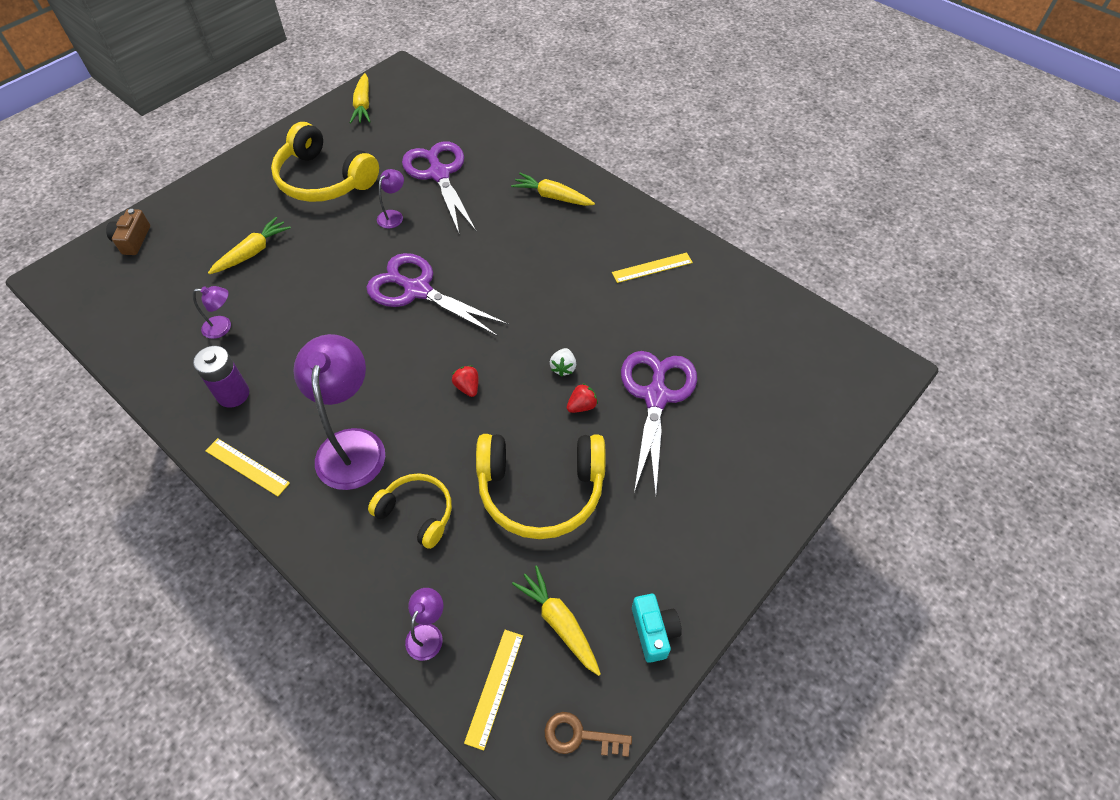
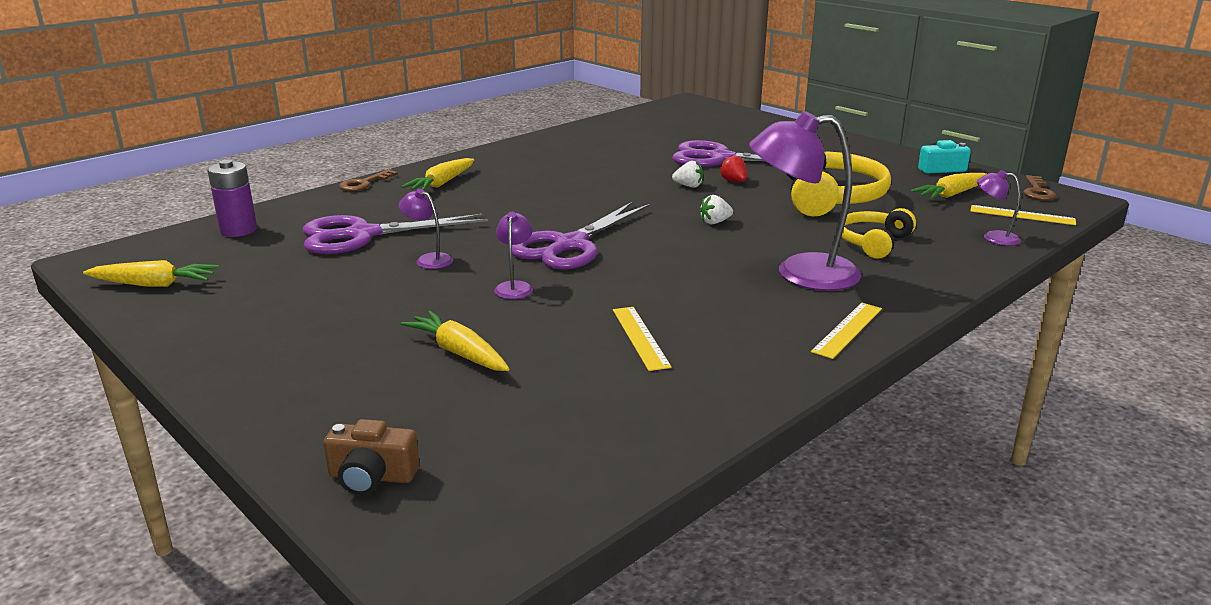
camera: 85 degrees left, 30 degrees down
(223, 327) = (613, 364): purple lamp -> purple lamp (515, 287)
(233, 394) = (737, 347): purple battery -> purple battery (238, 230)
(324, 179) = (319, 306): yellow headphones -> none
(467, 387) = (715, 222): red strawberry -> white strawberry
(548, 153) = (364, 183): none -> brown key
(652, 267) = (565, 152): yellow ruler -> yellow ruler (640, 337)

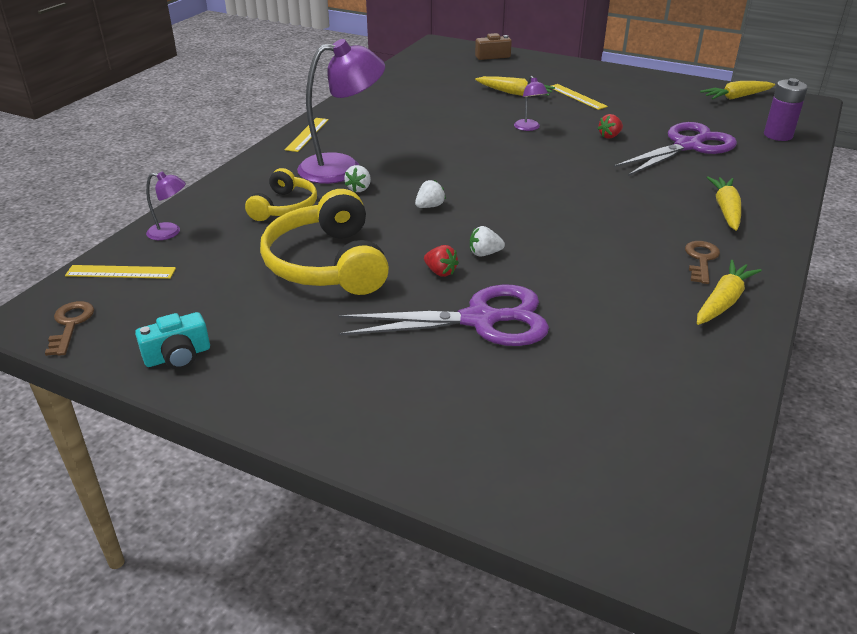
camera: 160 degrees right, 10 degrees up
(364, 183) = (792, 196): brown key -> brown key (701, 260)
(428, 259) = (610, 136): purple lamp -> red strawberry
(570, 245) = (528, 163): purple scissors -> none
(640, 337) = (427, 113): yellow ruler -> yellow ruler (577, 96)
(785, 248) = (359, 189): none -> white strawberry
(952, 194) = (184, 296): yellow carrot -> yellow carrot (723, 301)

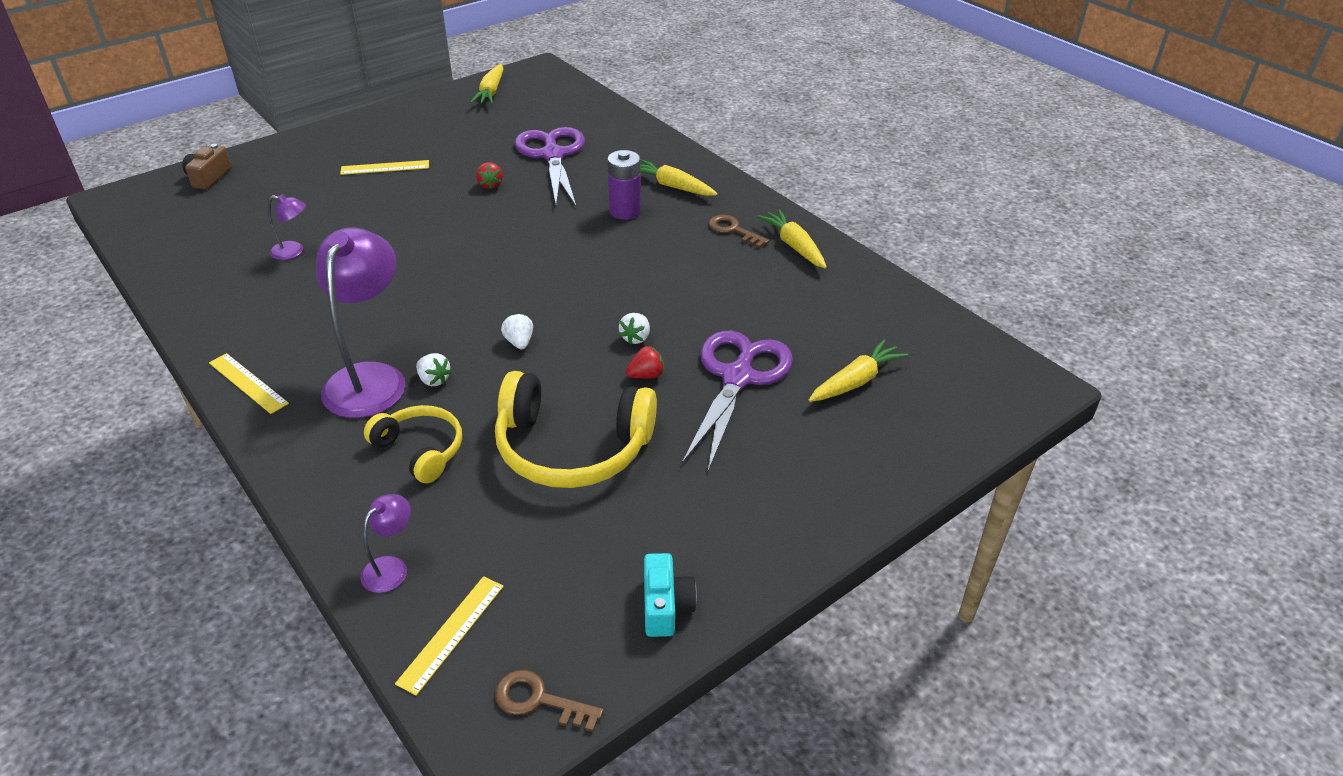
camera: 65 degrees left, 5 degrees up
(514, 93) = (328, 200): yellow carrot -> yellow carrot (855, 381)
(529, 128) = (420, 222): purple lamp -> purple lamp (293, 252)
(778, 135) = (579, 107): purple battery -> purple battery (625, 211)

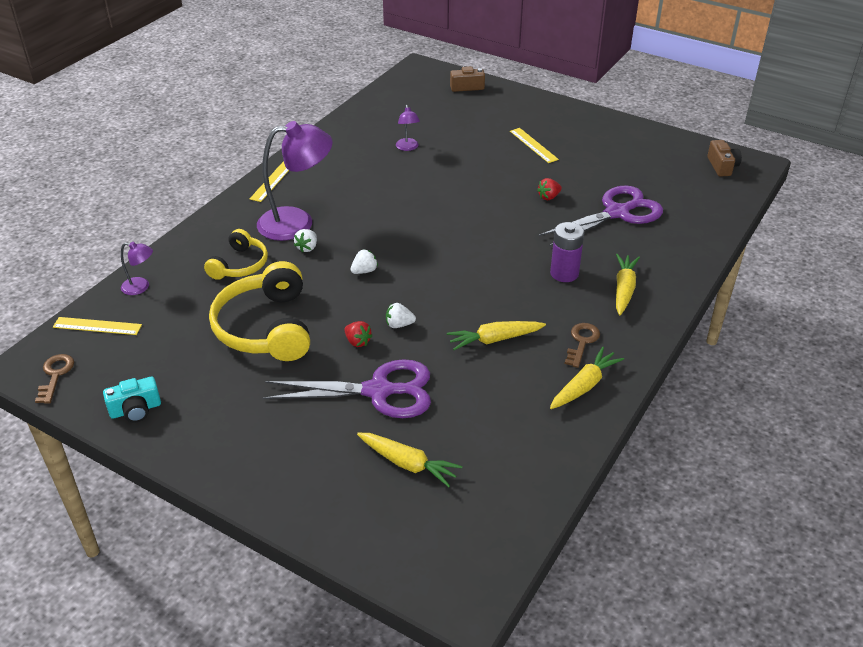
camera: 70 degrees right, 0 degrees up
(491, 92) = (687, 153): yellow carrot -> yellow carrot (494, 339)
(529, 83) = (722, 166): none -> brown camera

